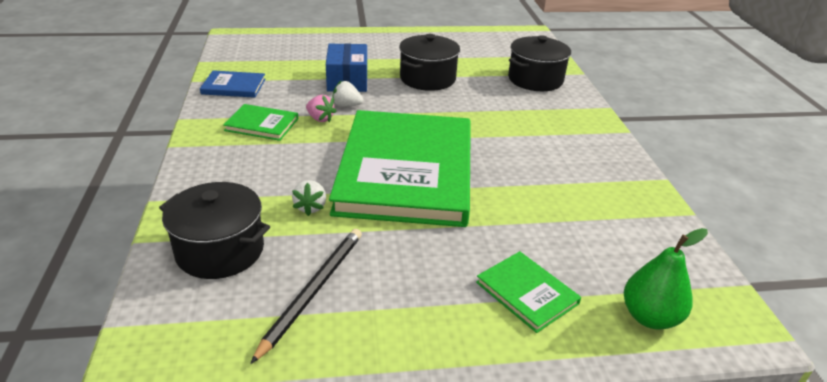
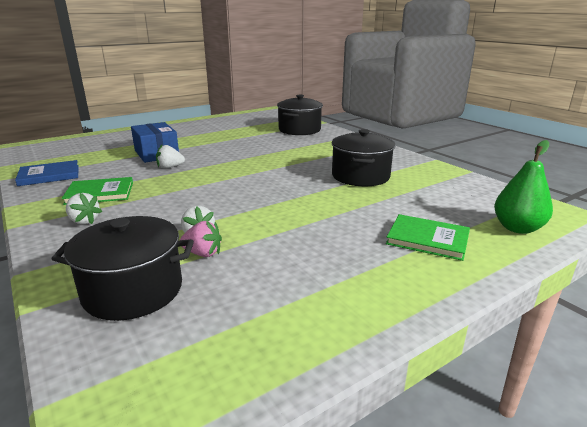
camera: 25 degrees left, 10 degrees down
(229, 157) = (84, 221): none -> white strawberry
(313, 291) = (258, 292): black pencil -> none
(320, 119) = (153, 179): pink strawberry -> pink strawberry (203, 253)
(406, 171) = (259, 193): green book -> none
(427, 78) = (222, 142): black pot -> black pot (360, 176)

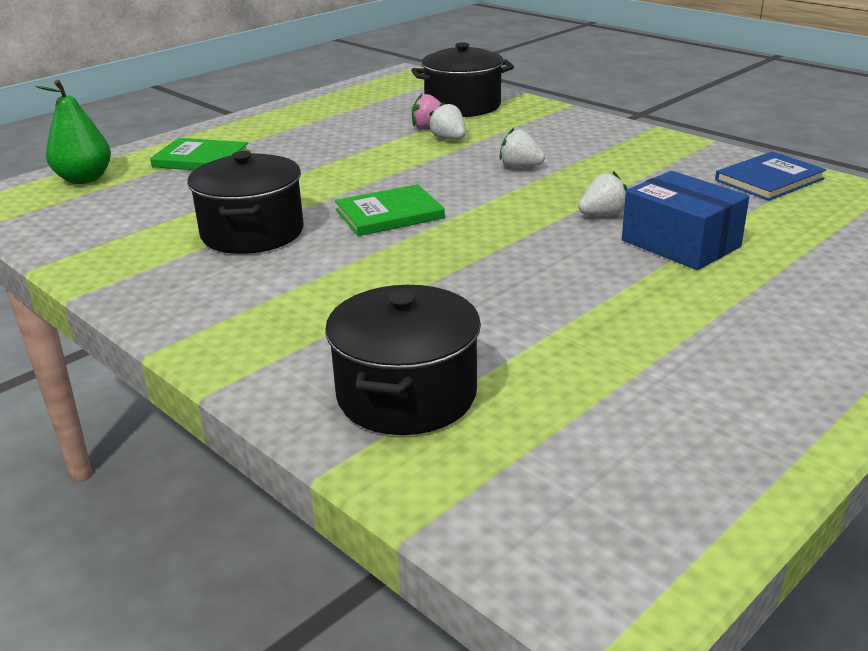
camera: 170 degrees right, 5 degrees up
(84, 221) = (590, 137): white strawberry -> white strawberry (520, 167)
(100, 193) = (634, 164): green book -> green book (389, 214)

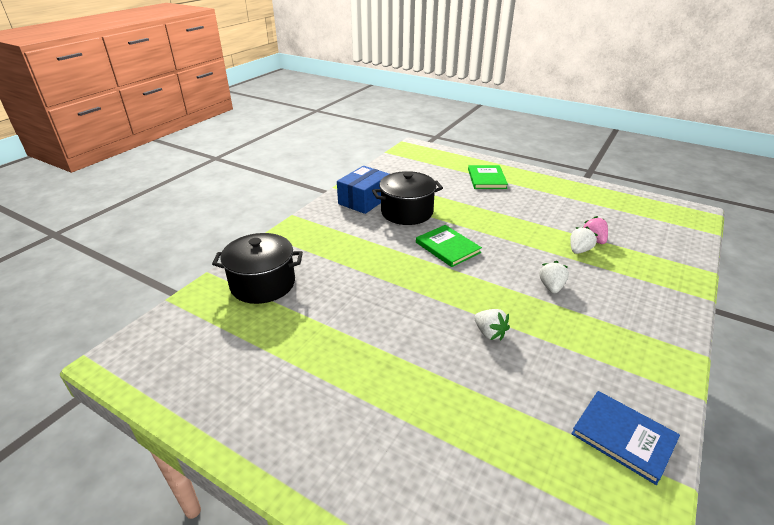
camera: 75 degrees right, 5 degrees up
(84, 179) = (444, 159): green pear -> none
(463, 106) = (651, 247): black pot -> none
(680, 243) = (459, 376): blue box -> blue box (364, 200)

